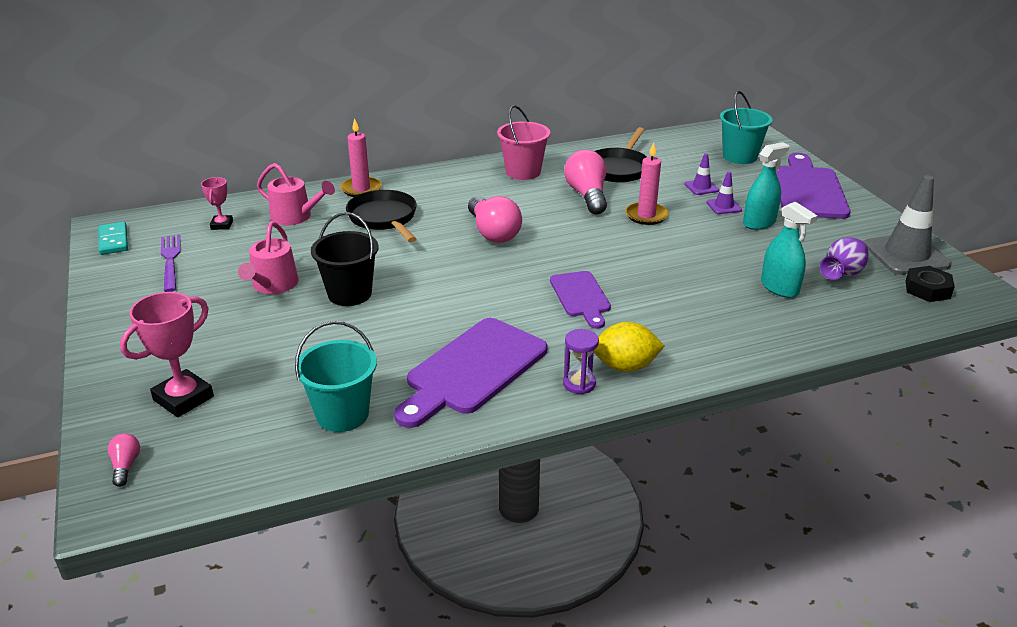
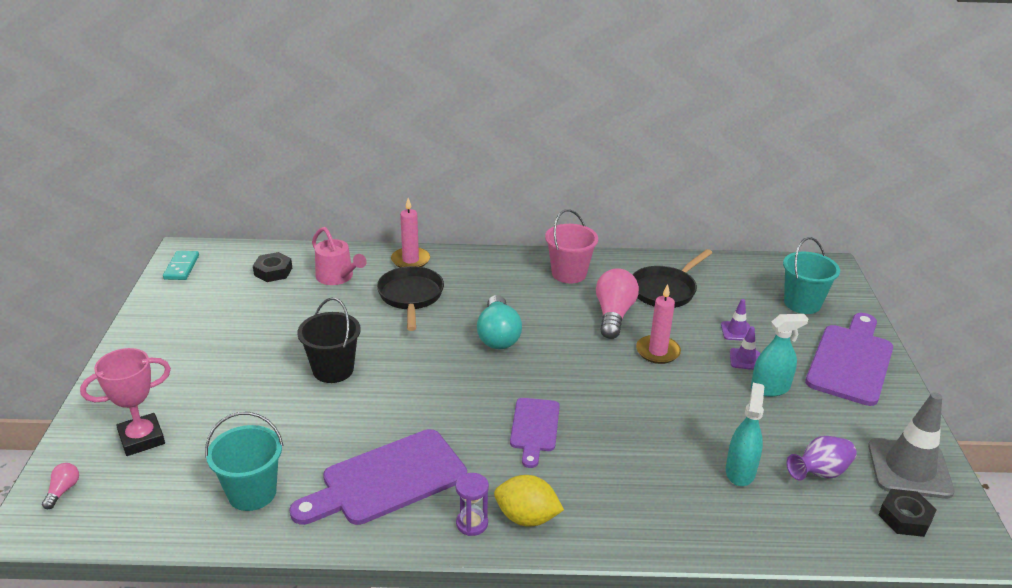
camera: 20 degrees right, 0 degrees up
(170, 260) = (212, 298): purple fork -> none
(222, 225) = (273, 271): pink trophy -> black nut
(273, 285) = (276, 344): pink watering can -> none
(493, 232) = (498, 335): pink light bulb -> turquoise light bulb
(779, 288) = (740, 471): turquoise spray bottle -> turquoise spray bottle turned 150 degrees counterclockwise

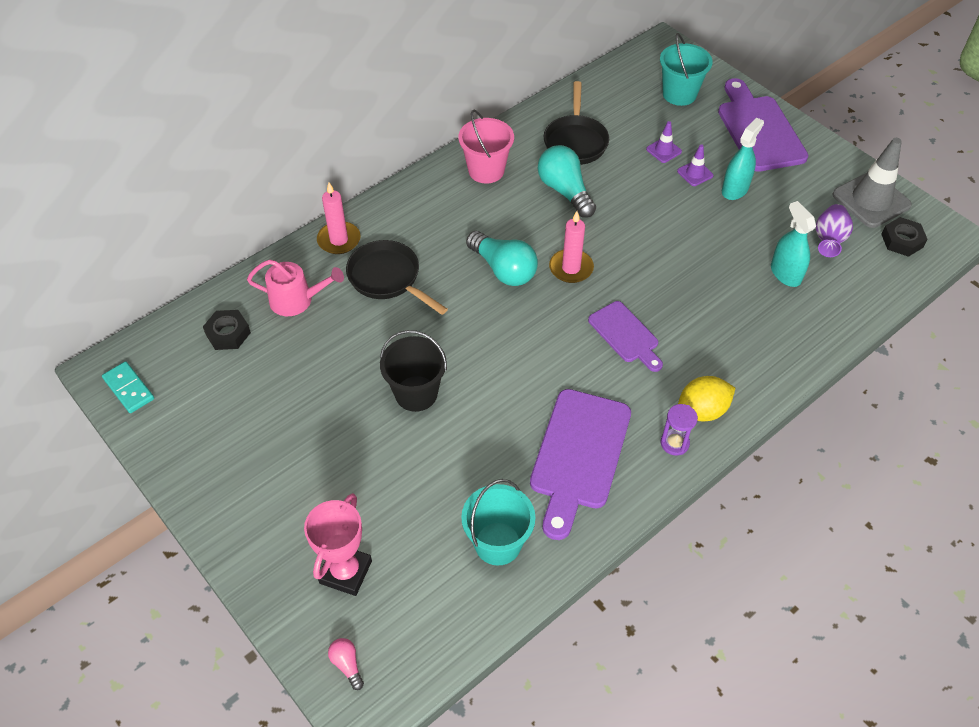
camera: 40 degrees left, 20 degrees up
(613, 315) = (565, 191): pink light bulb -> turquoise light bulb
(657, 351) = (632, 206): pink candle -> pink candle (571, 268)

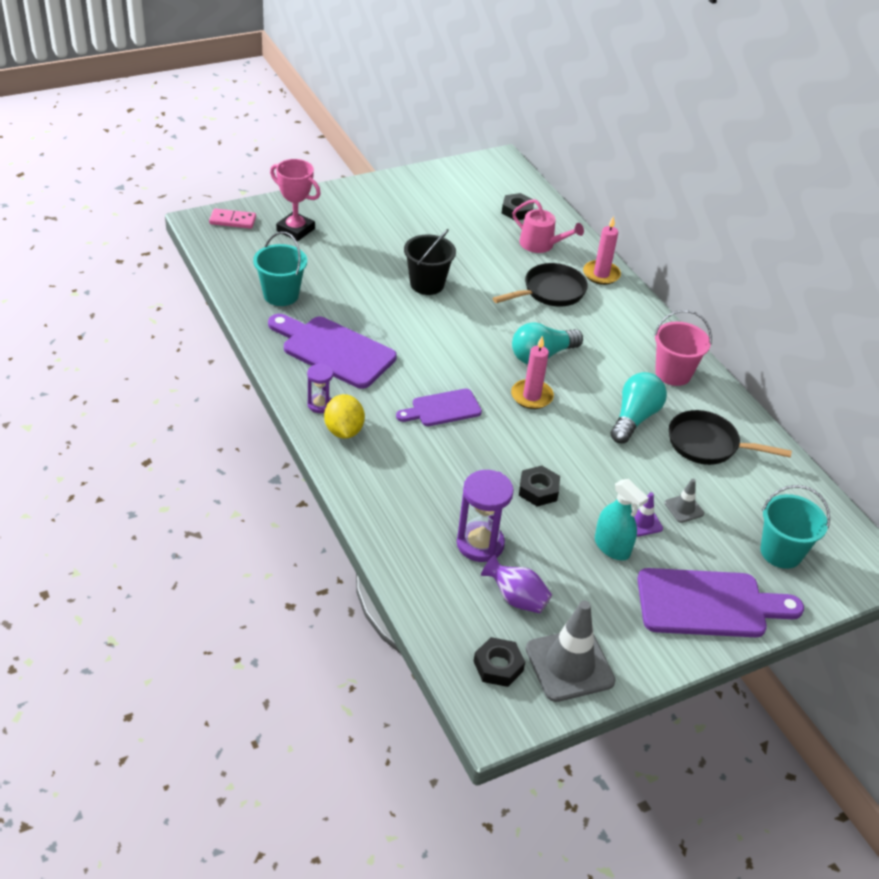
camera: 100 degrees right, 10 degrees down
(128, 389) = (481, 167): turquoise domino -> none
(296, 300) = (540, 244): pink watering can -> pink watering can turned 75 degrees counterclockwise
(347, 664) = (232, 221): pink light bulb -> pink domino
(565, 191) = (634, 418): turquoise light bulb -> turquoise light bulb turned 45 degrees counterclockwise
(663, 150) = (684, 508): purple traffic cone -> grey traffic cone
(697, 244) = (538, 490): none -> black nut
(785, 273) = (480, 544): turquoise spray bottle -> purple hourglass

